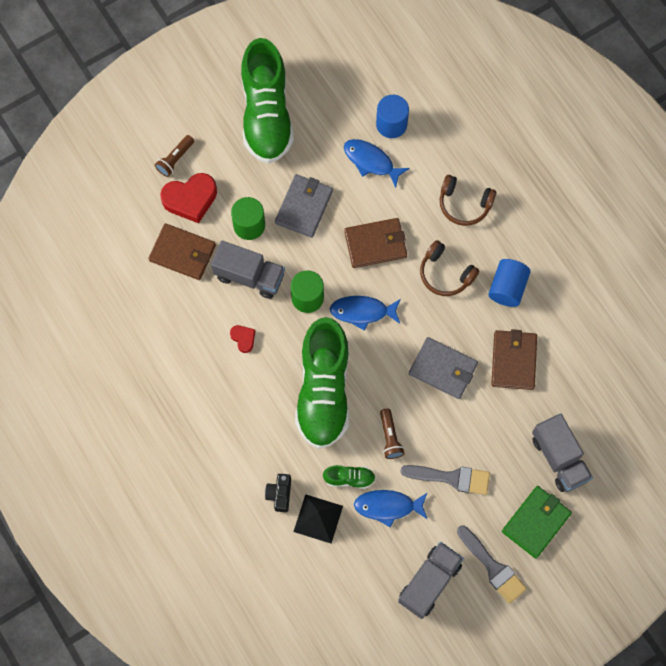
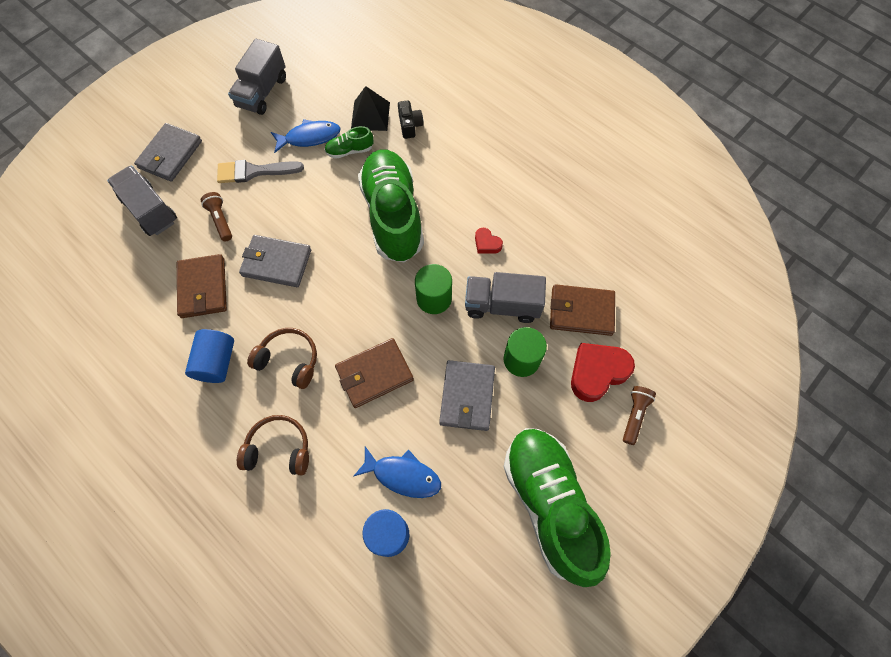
camera: 165 degrees right, 5 degrees down
(362, 312) = (372, 298): blue fish -> none
(390, 437) = (318, 191): brown flashlight -> brown flashlight (220, 220)
(493, 567) = (207, 114): grey brush -> none
(536, 522) = (170, 155): green wallet -> grey wallet

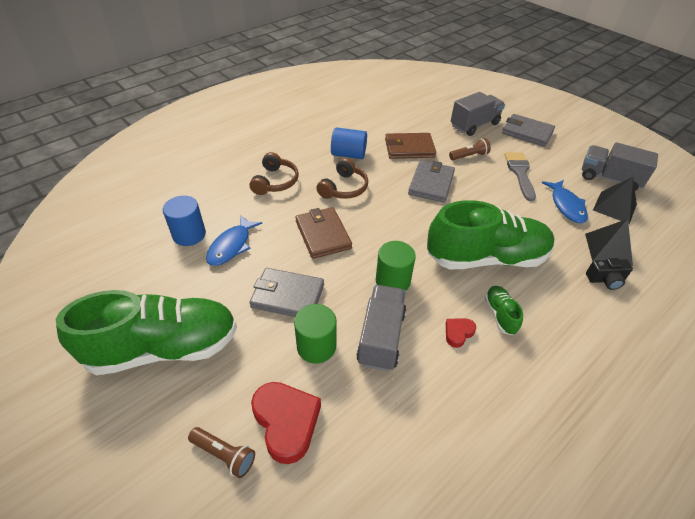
camera: 95 degrees right, 20 degrees down
(309, 98) = (614, 207): none -> black pyramid
(350, 150) = (558, 232): green shoe -> green shoe (500, 314)
(581, 311) = (366, 419): brown wallet -> none

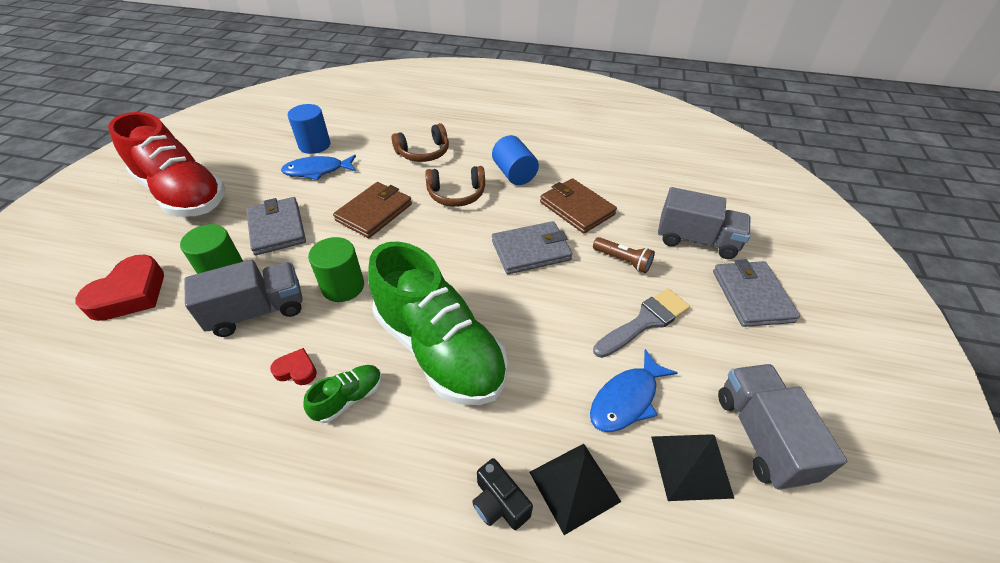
camera: 55 degrees right, 0 degrees up
(164, 348) = (183, 194): green shoe -> red shoe
(224, 454) = (88, 275): brown flashlight -> none

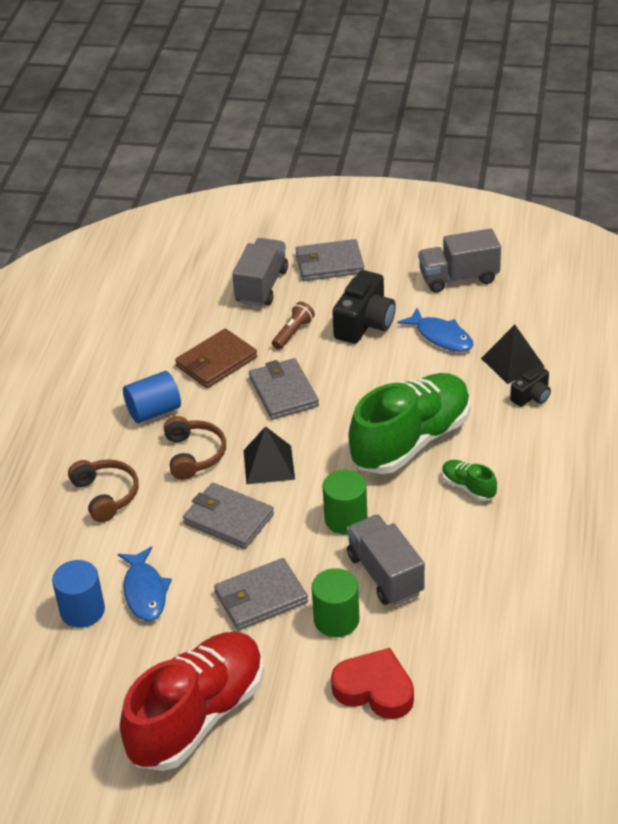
camera: 90 degrees left, 5 degrees down
(296, 370) = (447, 527): red heart -> none
(374, 212) = (228, 519): brown wallet -> grey wallet
(645, 321) = (365, 323): grey brush -> black camera
(690, 466) = (487, 310): black pyramid -> black pyramid (268, 464)

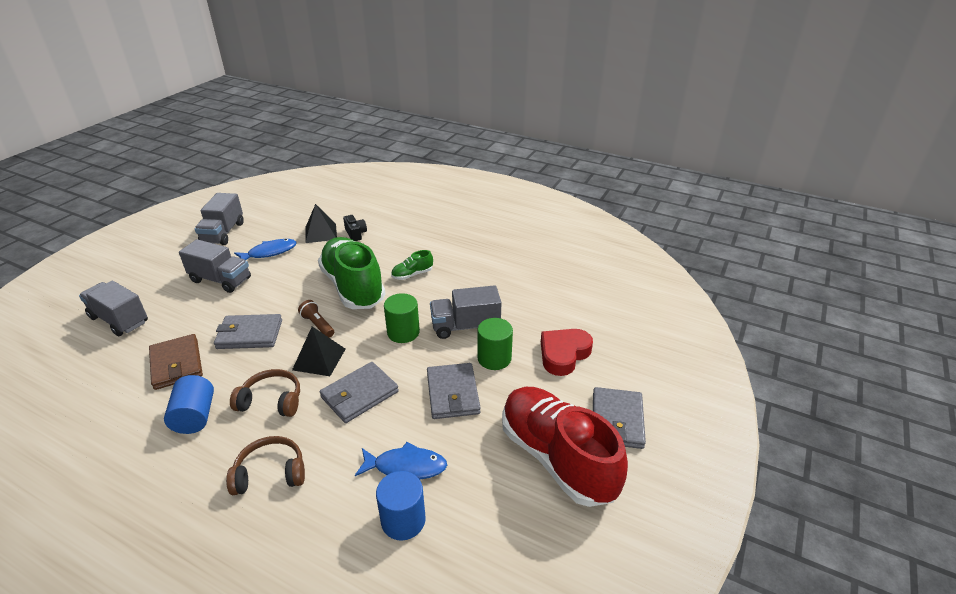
camera: 75 degrees left, 5 degrees down
(293, 333) = (191, 315): brown flashlight -> brown flashlight (317, 325)
(329, 264) = (139, 281): grey wallet -> grey wallet (617, 420)
(365, 323) = (221, 280): black camera -> grey truck

